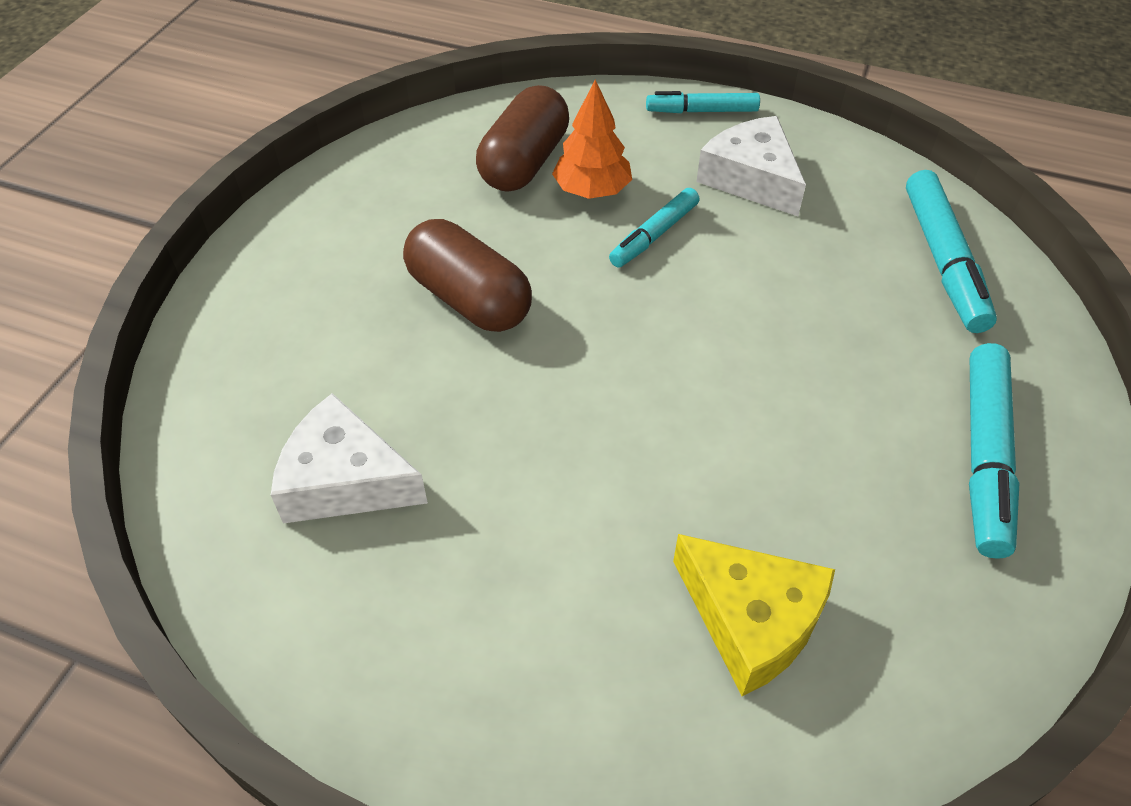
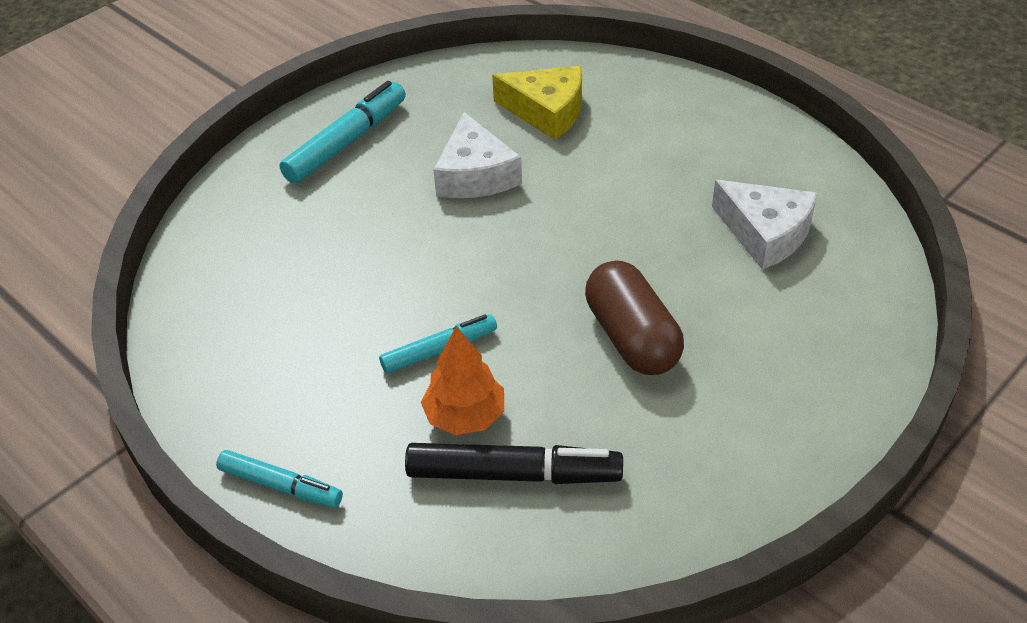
camera: 155 degrees left, 5 degrees down
(524, 163) = (514, 474): brown capsule -> black marker
(751, 178) = (306, 382): white cheese -> white cheese (475, 175)
(751, 620) = (547, 111): yellow cheese -> yellow cheese turned 135 degrees clockwise
(943, 261) = (230, 259): turquoise marker -> none

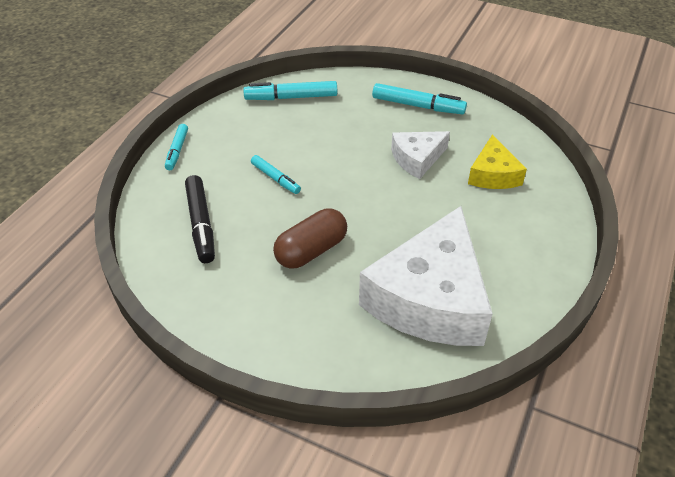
camera: 70 degrees right, 0 degrees up
(220, 287) = (291, 97): none -> turquoise marker
(465, 416) = (234, 198): orange tree -> none
(765, 233) = (430, 298): white cheese -> white cheese, size x1.99

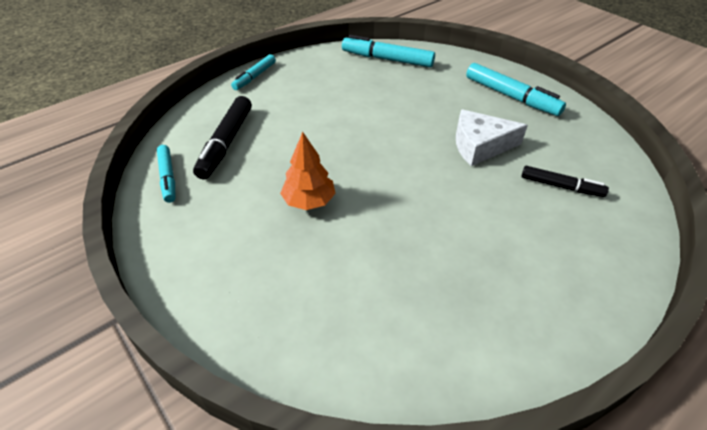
camera: 25 degrees right, 0 degrees up
(275, 178) = (323, 123): turquoise marker -> turquoise marker (168, 177)
(311, 250) = (309, 201): brown capsule -> orange tree
(430, 298) = (404, 300): white cheese -> none
(493, 174) = (561, 186): yellow cheese -> black marker

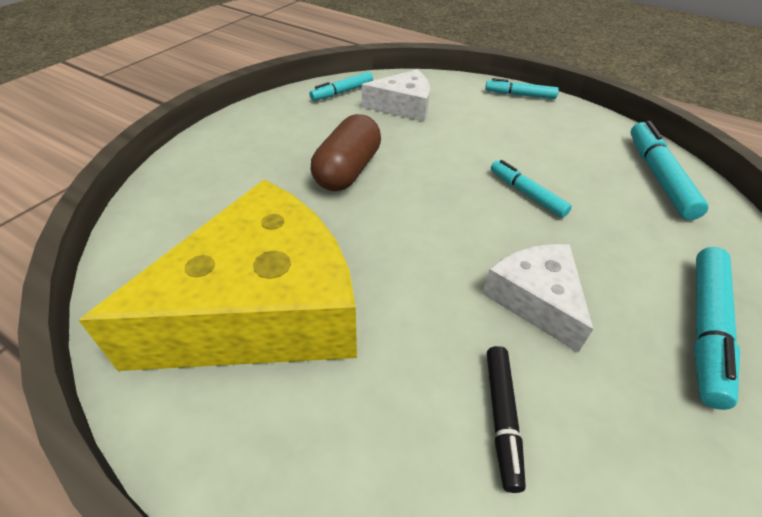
camera: 70 degrees right, 0 degrees up
(226, 143) = (403, 106): black marker -> white cheese
(309, 201) = (347, 170): orange tree -> brown capsule
(382, 116) = (526, 194): none -> turquoise marker
(462, 283) = (262, 308): none -> yellow cheese

